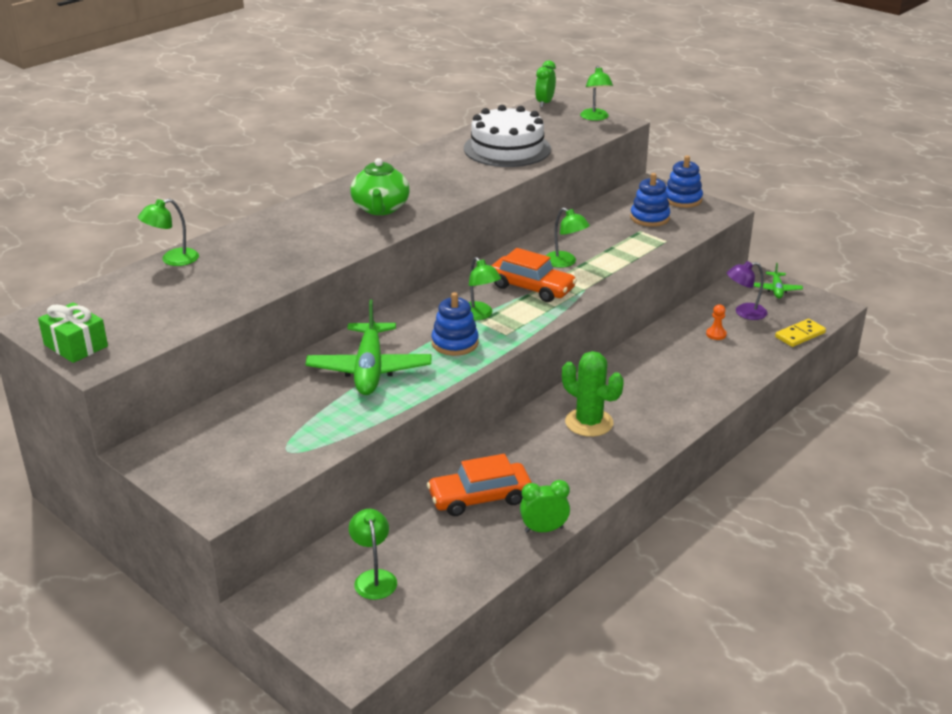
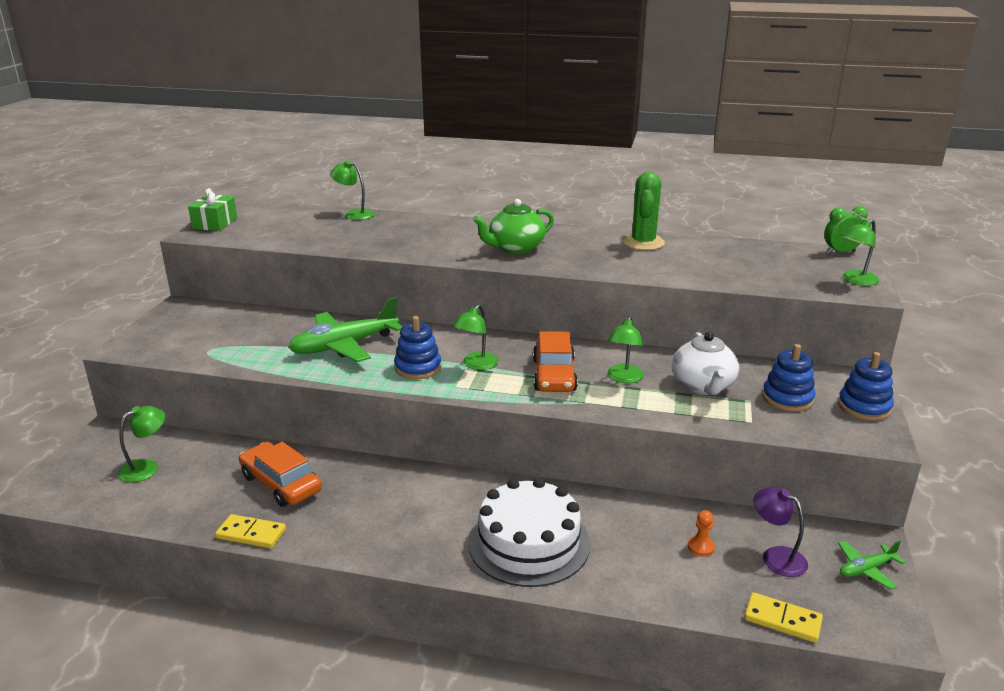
camera: 60 degrees right, 5 degrees down
(507, 149) = (709, 262): white cake -> white cake (529, 543)
(544, 529) = (251, 534): green clock -> yellow domino
(589, 423) = (443, 508): green cactus -> green cactus (643, 243)
(605, 239) = (703, 386): none -> white teapot

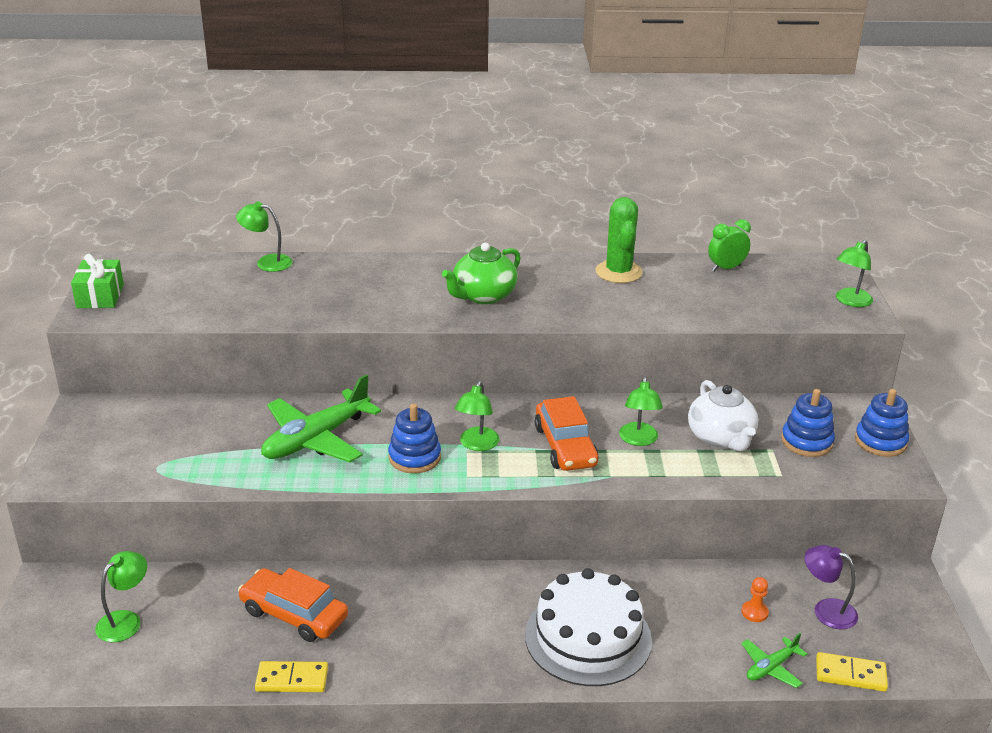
camera: 15 degrees left, 5 degrees up
(840, 252) = (824, 263): green clock -> green clock (726, 268)
(866, 569) = (909, 609): green plane -> green plane (771, 667)

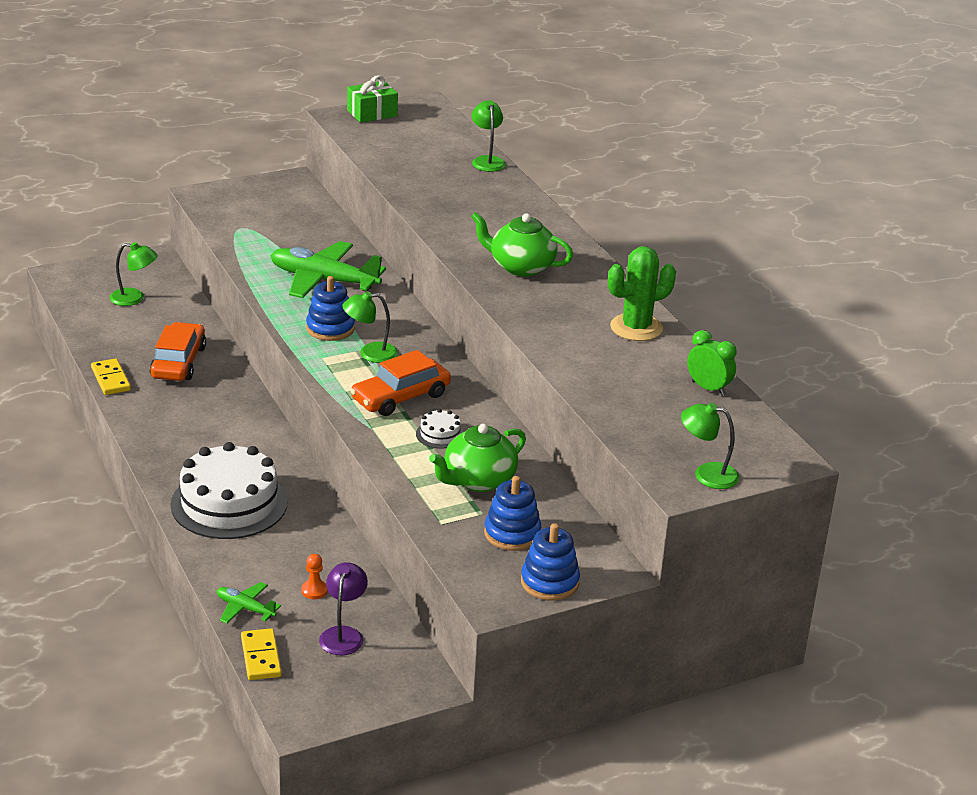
camera: 65 degrees right, 0 degrees up
(638, 440) = (440, 434): green lamp -> white cake
(721, 438) = (478, 480): white teapot -> green teapot

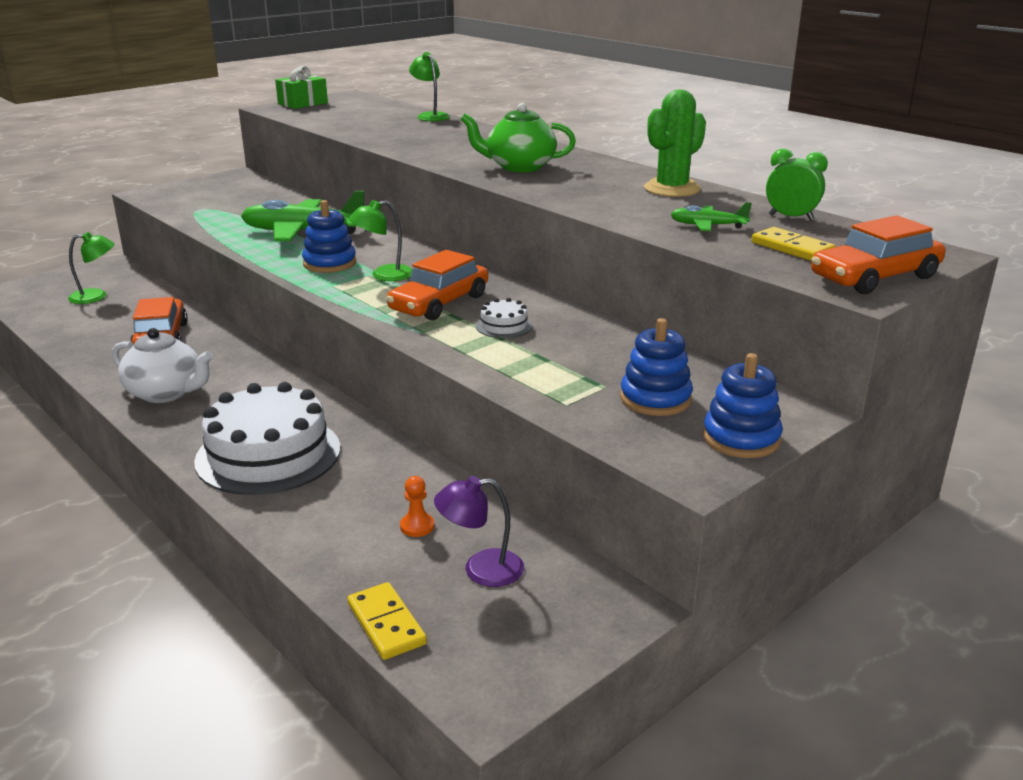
camera: 15 degrees left, 5 degrees down
(110, 379) = (86, 364): yellow domino -> yellow domino (791, 248)
(168, 424) = (166, 393): none -> white teapot
(245, 608) = (337, 566): green plane -> green plane (707, 226)
(343, 634) = (481, 569): purple lamp -> purple lamp turned 90 degrees counterclockwise
(478, 480) = (576, 357): green teapot -> none
(707, 474) = (874, 277): green lamp -> orange car

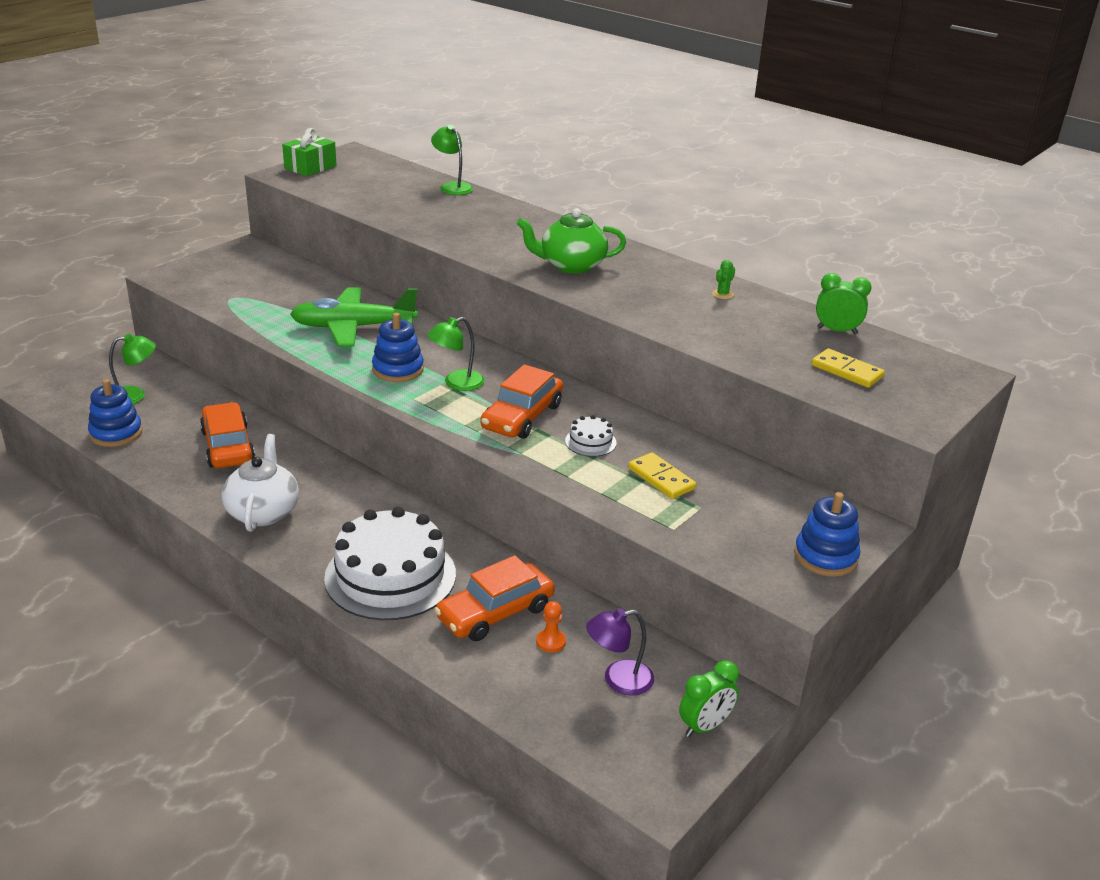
camera: 10 degrees left, 5 degrees up
(166, 393) = (263, 512): white teapot -> white teapot turned 105 degrees counterclockwise
(386, 624) = (557, 736): yellow domino -> yellow domino (661, 478)
(569, 626) = (705, 726): none -> green clock
(655, 399) = (746, 519): blue stacking toy -> blue stacking toy (116, 433)
(672, 189) = (722, 294): green cactus -> green cactus, size x0.41
(707, 226) = (768, 344): green plane -> none
(874, 277) = (922, 405): orange car -> orange car (495, 613)

